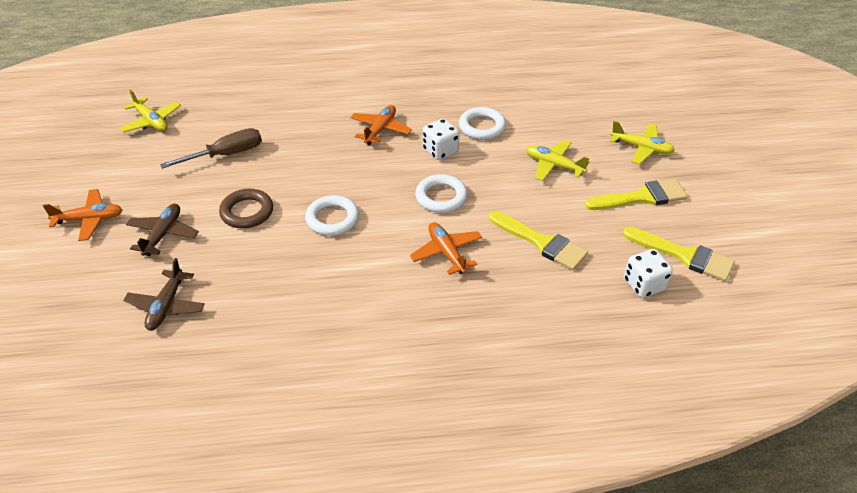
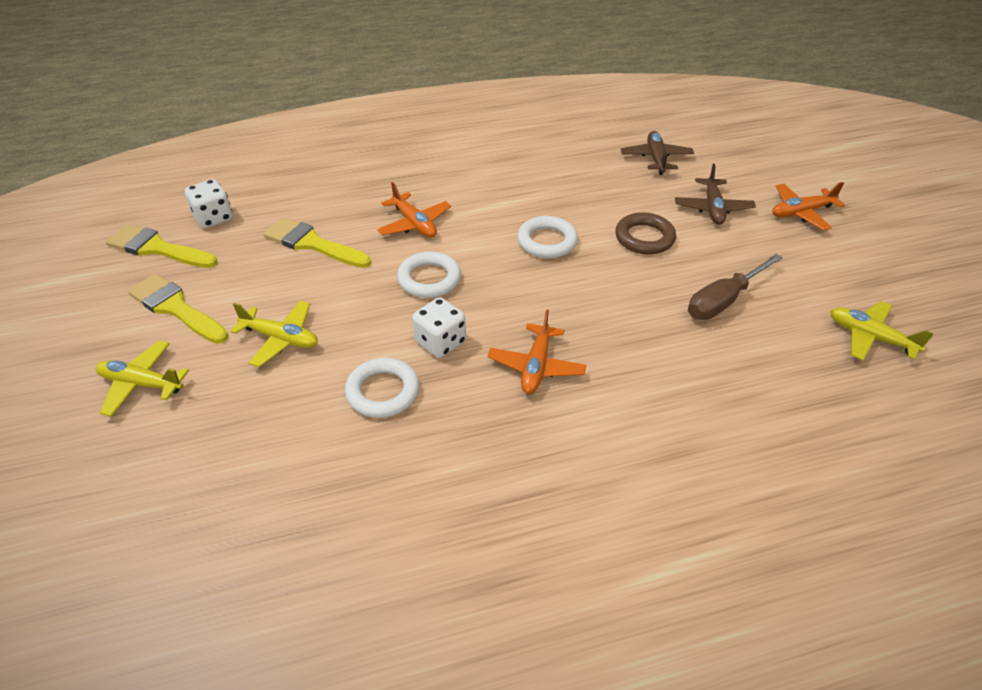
camera: 170 degrees right, 0 degrees up
(641, 197) = (175, 308): yellow brush -> yellow brush turned 60 degrees clockwise

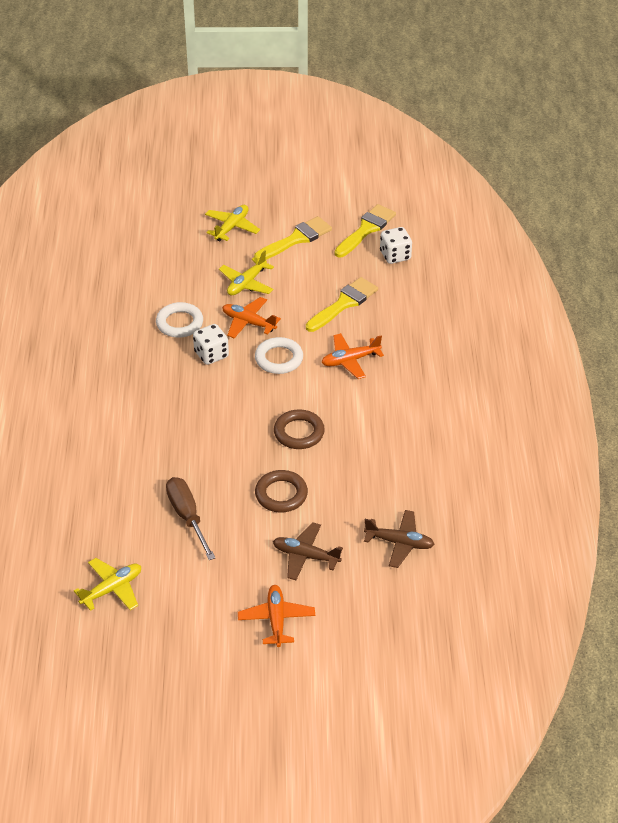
camera: 105 degrees right, 0 degrees up
(536, 366) = (168, 396): orange plane -> orange plane (248, 322)
(547, 241) = (299, 432): white ring -> brown ring

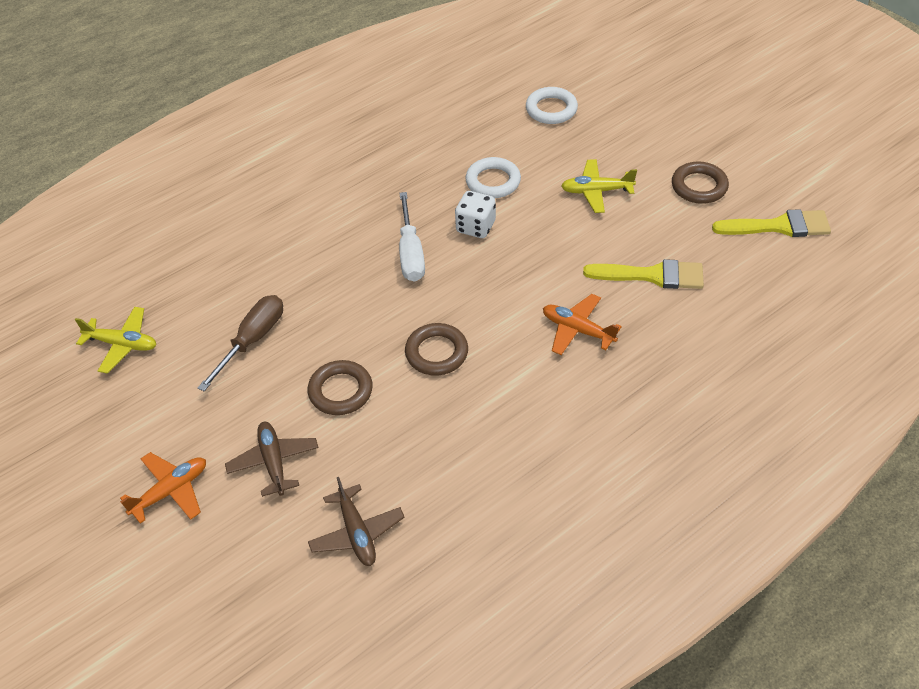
camera: 55 degrees right, 5 degrees up
(198, 398) = (411, 253): none -> white screwdriver
(232, 227) = (658, 136): yellow plane -> none
(248, 322) = (546, 225): orange plane -> none
(279, 359) = (521, 276): white ring -> white ring (551, 109)
(296, 239) = (699, 186): yellow brush -> brown ring
(395, 256) = (770, 271): white dice -> none

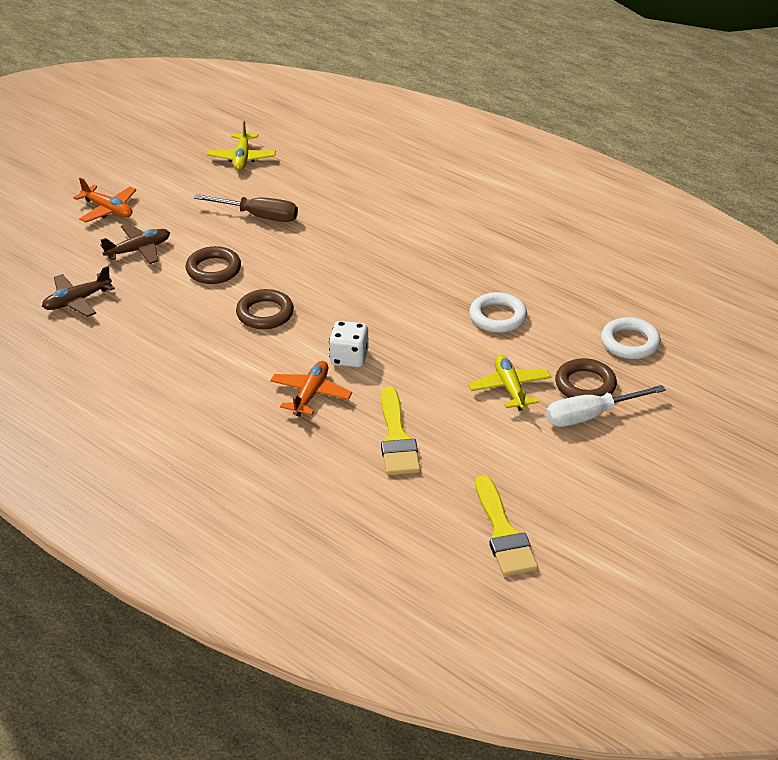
camera: 75 degrees right, 10 degrees down
(411, 253) = (382, 281): white screwdriver -> white screwdriver (590, 416)
(475, 227) = (429, 314): white dice -> white dice (349, 358)
(699, 186) = (547, 465): brown ring -> brown ring (585, 385)

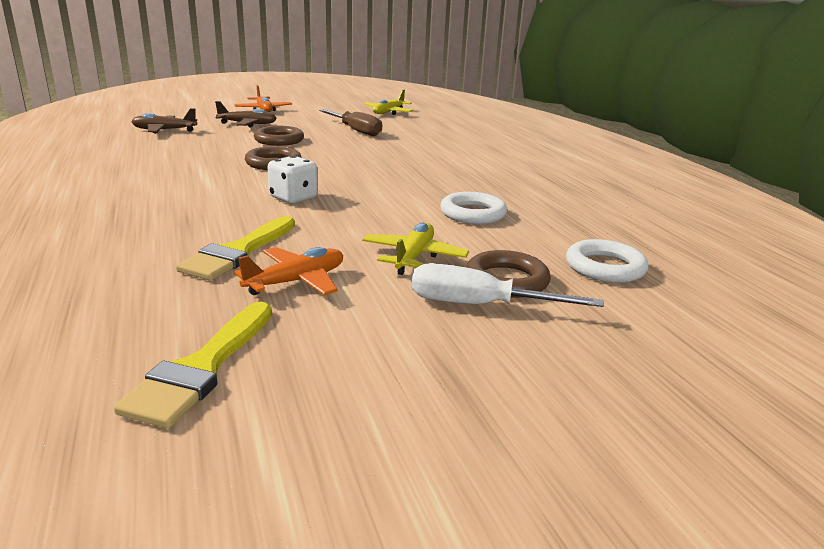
camera: 30 degrees right, 15 degrees down
(310, 394) = (220, 206): orange plane -> orange plane (296, 281)

